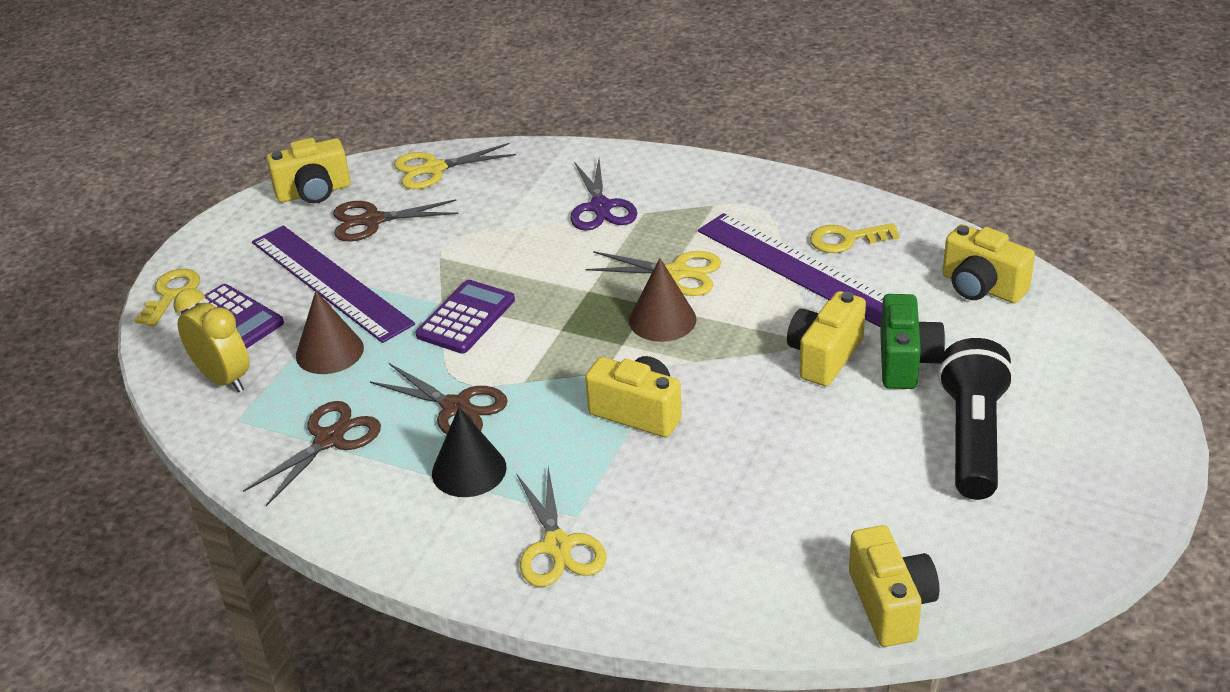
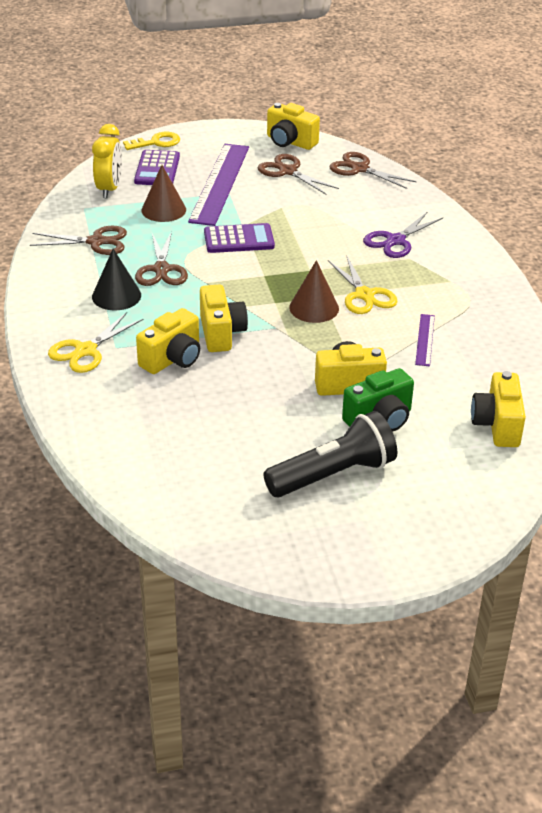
camera: 50 degrees right, 0 degrees up
(434, 169) = (359, 169): yellow scissors -> brown scissors
(798, 268) = (425, 340): purple ruler -> purple ruler, size x0.46
(846, 239) = (480, 348): yellow key -> none
(890, 604) = (148, 492): yellow camera -> yellow camera (172, 359)

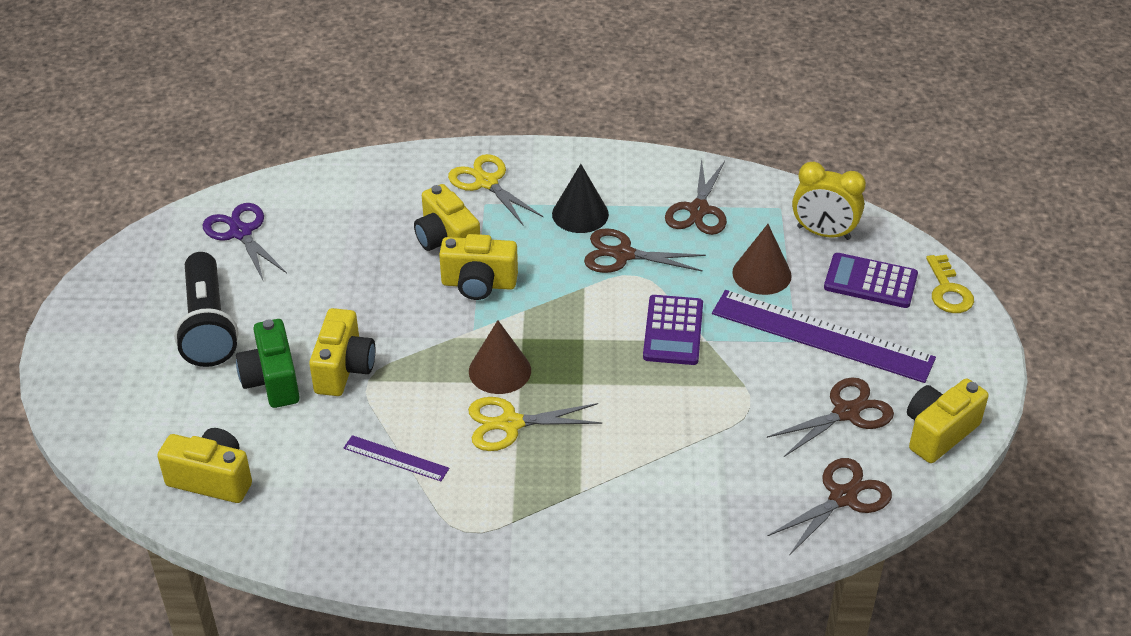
camera: 105 degrees right, 5 degrees up
(395, 241) = (629, 488): purple scissors -> purple scissors (241, 232)

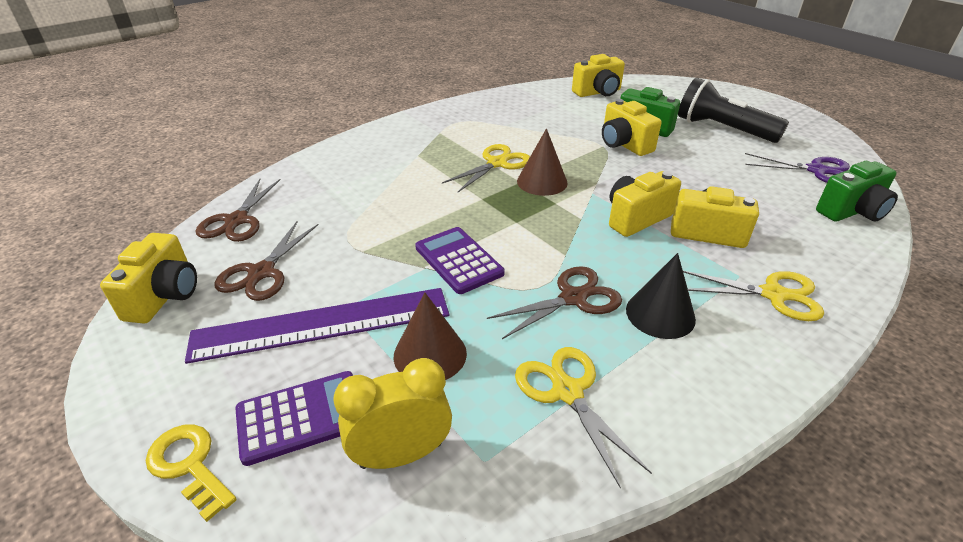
camera: 140 degrees right, 5 degrees down
(304, 191) = (852, 211): none -> green camera
(396, 458) = (533, 128): purple ruler -> none
(698, 210) = (567, 392): brown scissors -> yellow scissors

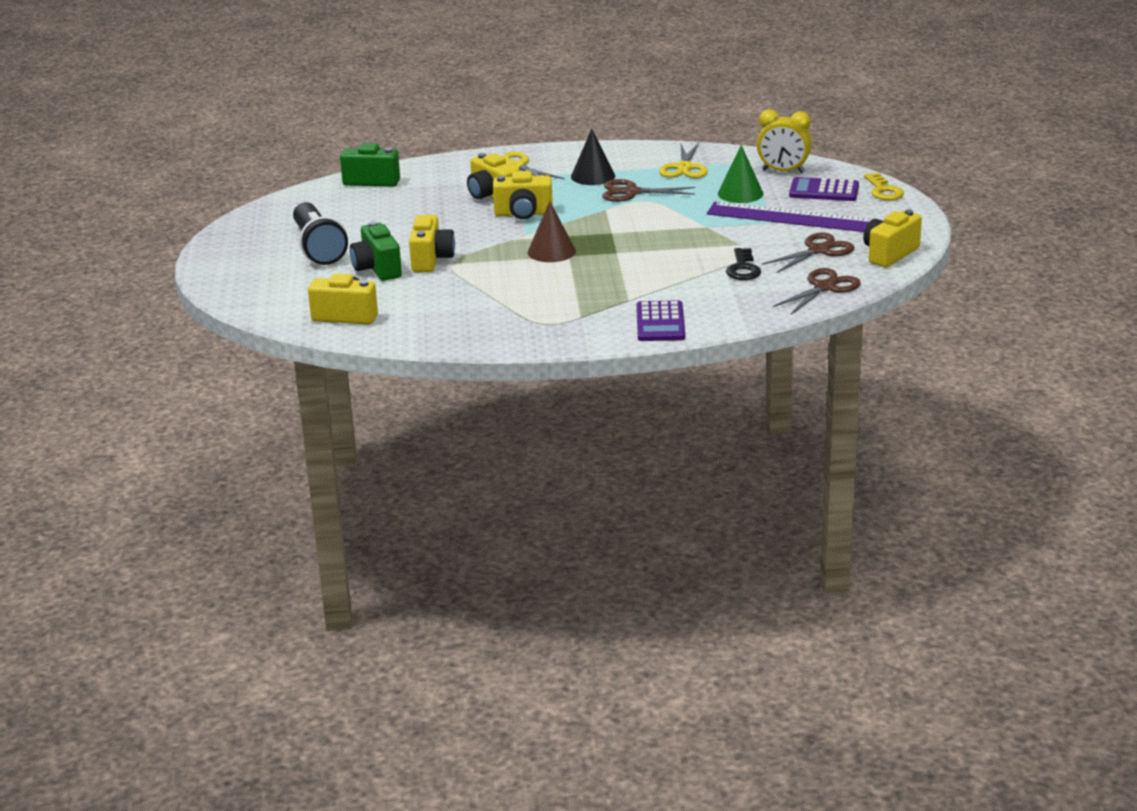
camera: 145 degrees left, 10 degrees down
(337, 218) = (743, 268): none -> black key
(430, 354) = (740, 193): brown cone -> green cone
(459, 260) = (679, 224): purple calculator -> purple calculator (660, 322)
(497, 163) = (566, 274): yellow scissors -> none
(817, 171) = (328, 204): purple scissors -> none

